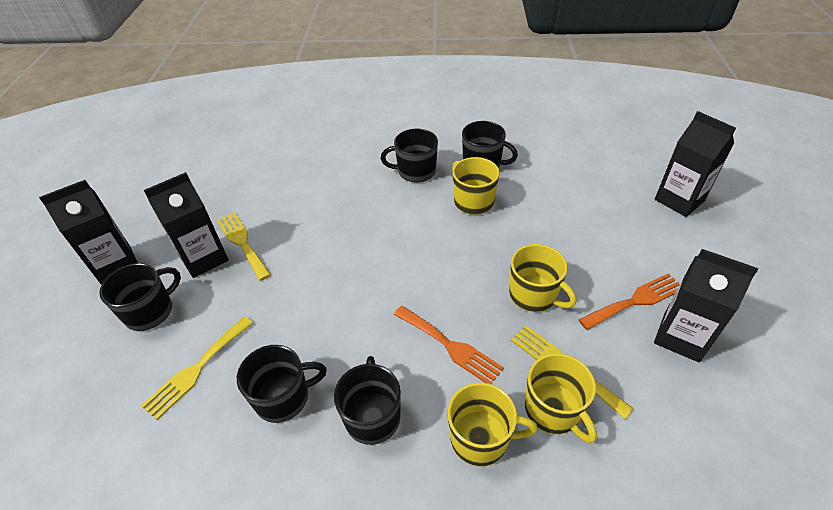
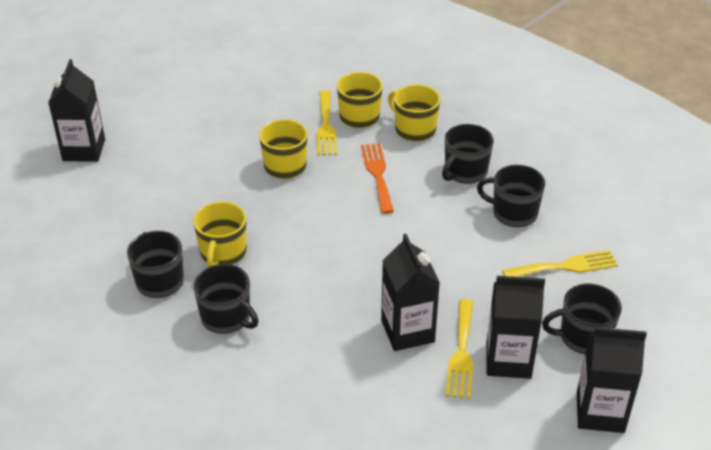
camera: 140 degrees left, 5 degrees down
(635, 301) = (231, 125): orange fork -> none
(681, 337) = (239, 98): black carton -> black carton (407, 331)

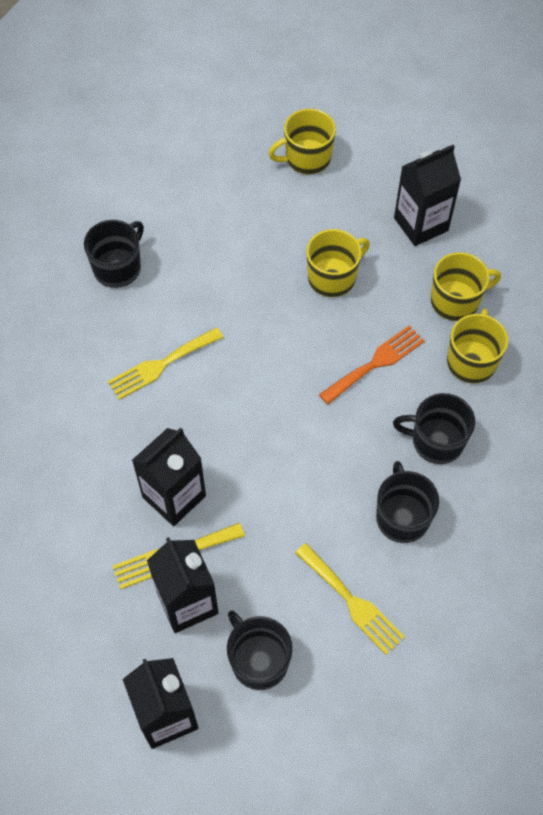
camera: 60 degrees right, 20 degrees up
(84, 150) = (243, 112): black carton -> black carton (421, 224)
(223, 253) = (181, 295): yellow mug -> yellow mug (306, 158)
(227, 318) = (105, 342): black mug -> none
(326, 126) = (417, 280): yellow fork -> yellow fork (161, 365)

